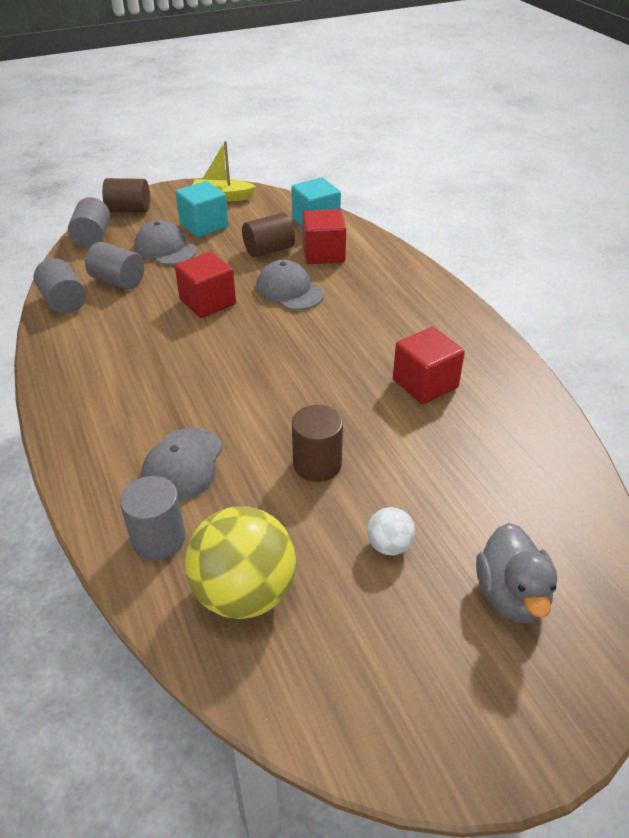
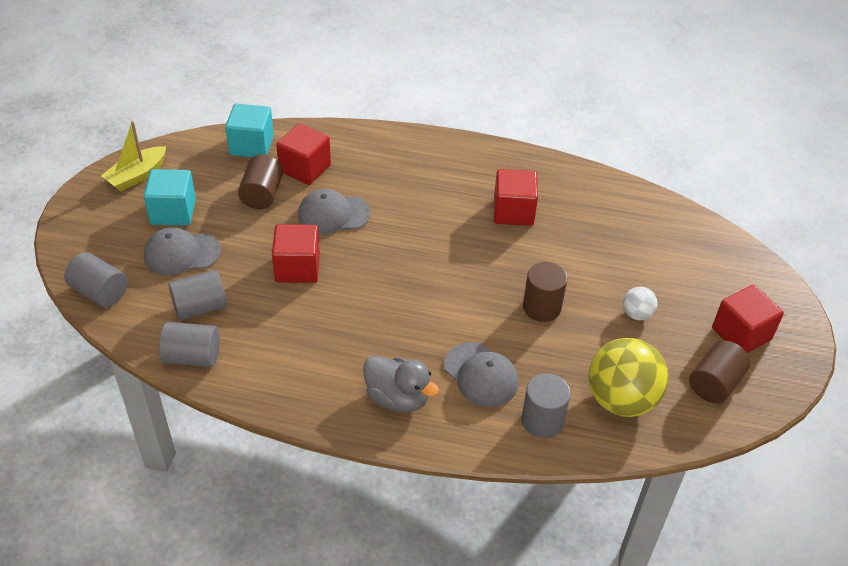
camera: 55 degrees left, 5 degrees up
(129, 210) = (79, 245): brown cylinder -> brown cylinder (714, 383)
(467, 667) = (741, 334): none -> red cube
(511, 595) = (710, 287): grey duck -> grey duck (397, 398)

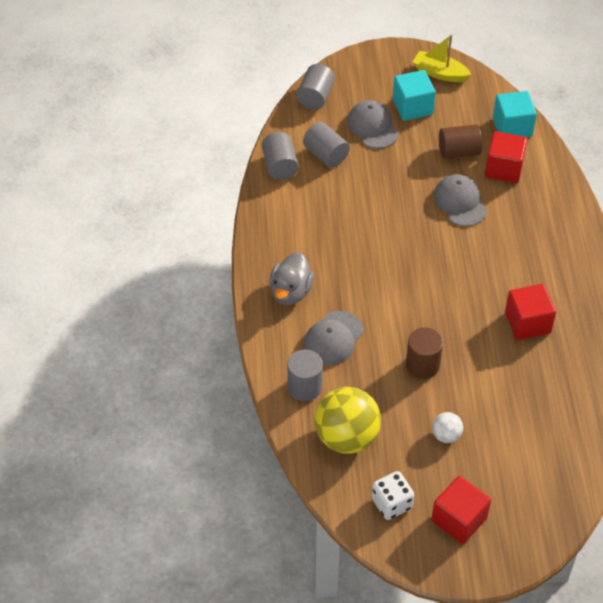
camera: 75 degrees right, 5 degrees up
(297, 268) = (390, 197): red cube -> none
(714, 383) = (391, 503): brown cylinder -> white dice

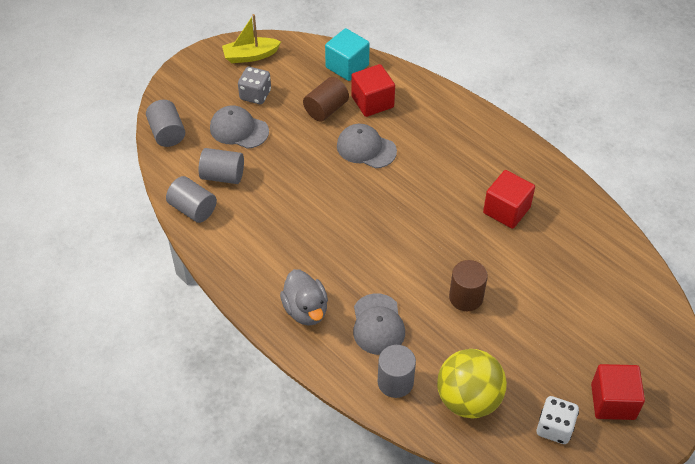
camera: 40 degrees left, 0 degrees up
(412, 107) = (255, 95): turquoise cube -> grey dice
(446, 435) = (538, 341): white ball -> none

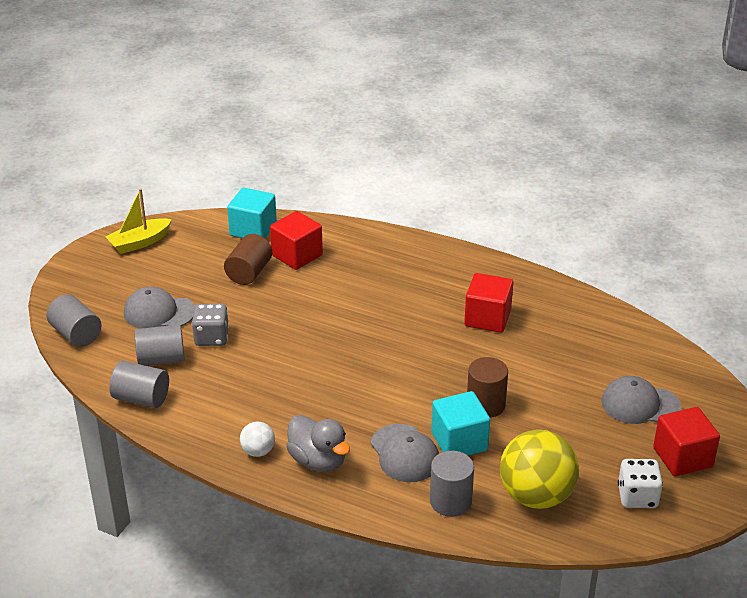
camera: 20 degrees left, 15 degrees down
(255, 95) = (162, 277): grey dice -> grey dice (211, 337)
(262, 286) = (258, 451): none -> white ball
(366, 148) = (311, 298): grey cap -> grey cap (640, 404)
(428, 326) = (459, 441): none -> turquoise cube

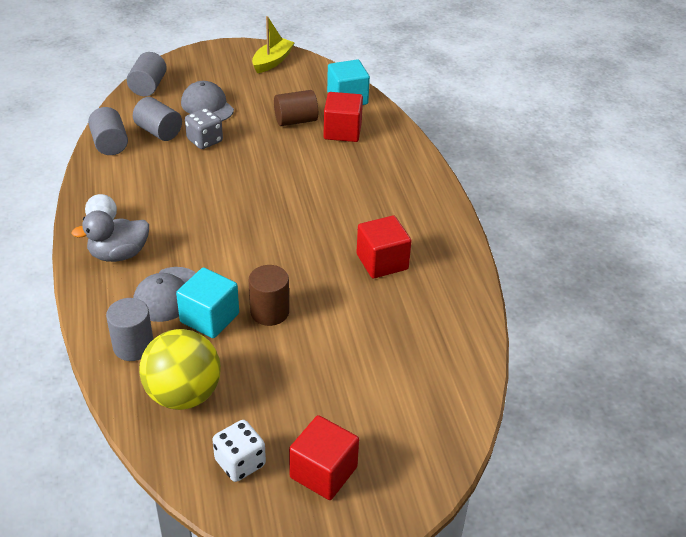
camera: 50 degrees right, 5 degrees up
(139, 242) = (272, 61): yellow boat -> yellow boat turned 105 degrees clockwise
(318, 461) = (119, 254): grey duck -> grey duck turned 60 degrees clockwise
(640, 404) = (369, 409): grey cap -> none

